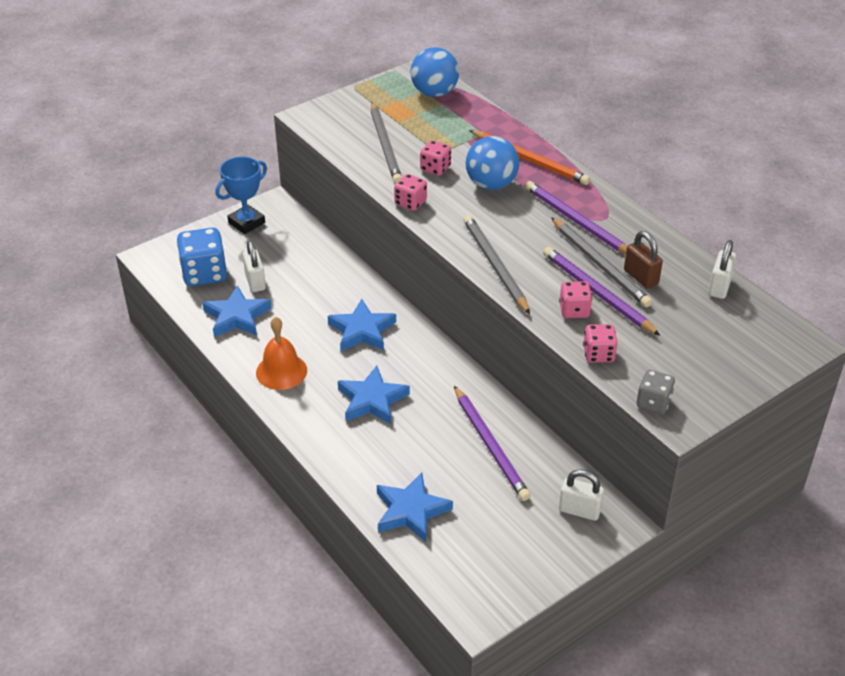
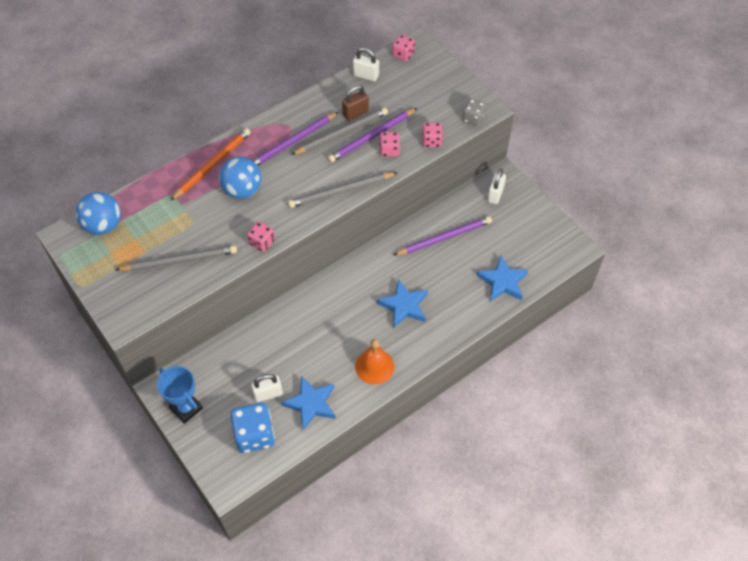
camera: 90 degrees left, 15 degrees up
(362, 330) = (331, 314): blue star -> none
(435, 168) = (217, 226): pink dice -> pink dice (403, 54)

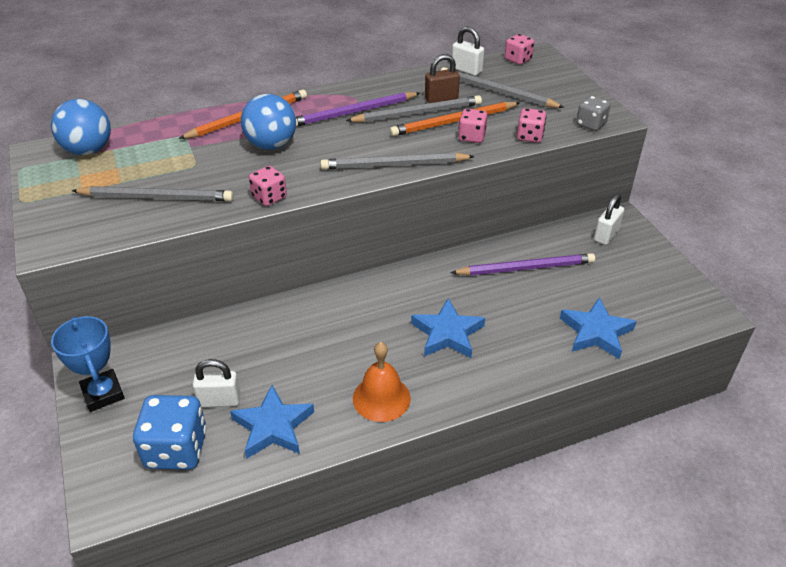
camera: 15 degrees right, 15 degrees down
(372, 137) = (454, 122): purple pencil -> orange pencil
(396, 96) = (497, 92): none -> grey pencil

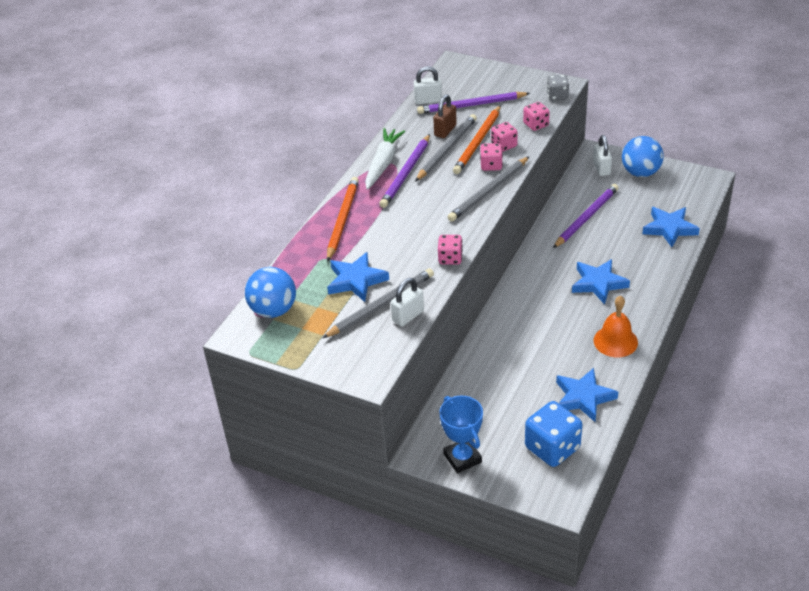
camera: 40 degrees left, 0 degrees up
(103, 393) = (462, 458): blue trophy -> blue trophy turned 45 degrees clockwise
(175, 167) = (356, 280): none -> blue star
(219, 400) = (534, 409): white padlock -> white padlock (408, 316)
(271, 145) = (392, 227): blue ball -> blue ball (640, 173)
(349, 96) = (383, 163): none -> white carrot
(497, 92) = (471, 105): grey pencil -> purple pencil
(518, 59) = (448, 74): pink dice -> pink dice (491, 165)

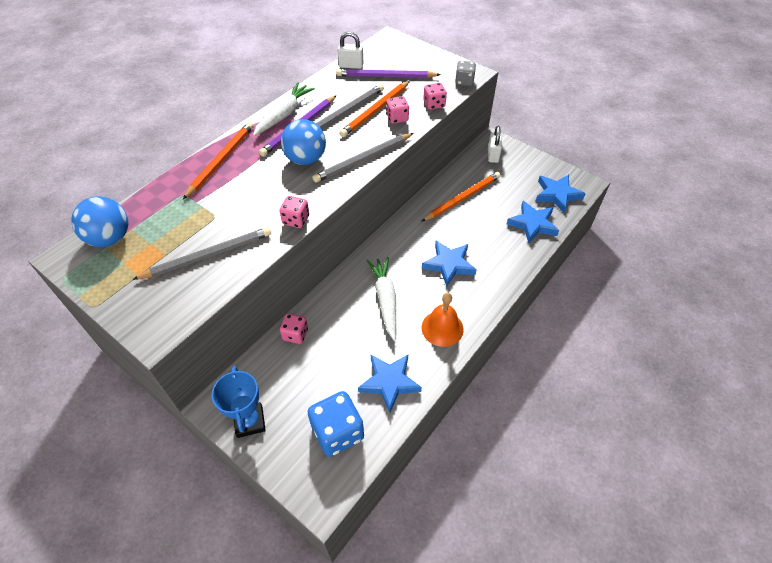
camera: 10 degrees right, 10 degrees up
(356, 280) = (200, 224): blue star -> blue star (557, 195)
(408, 316) = (226, 273): white padlock -> none
(445, 130) = (352, 95): brown padlock -> none
(491, 165) = (377, 135): pink dice -> pink dice (295, 334)
(547, 328) = (385, 300): none -> white carrot
(586, 218) = (462, 198): purple pencil -> orange pencil
(640, 173) = (525, 166): blue ball -> blue ball (306, 159)

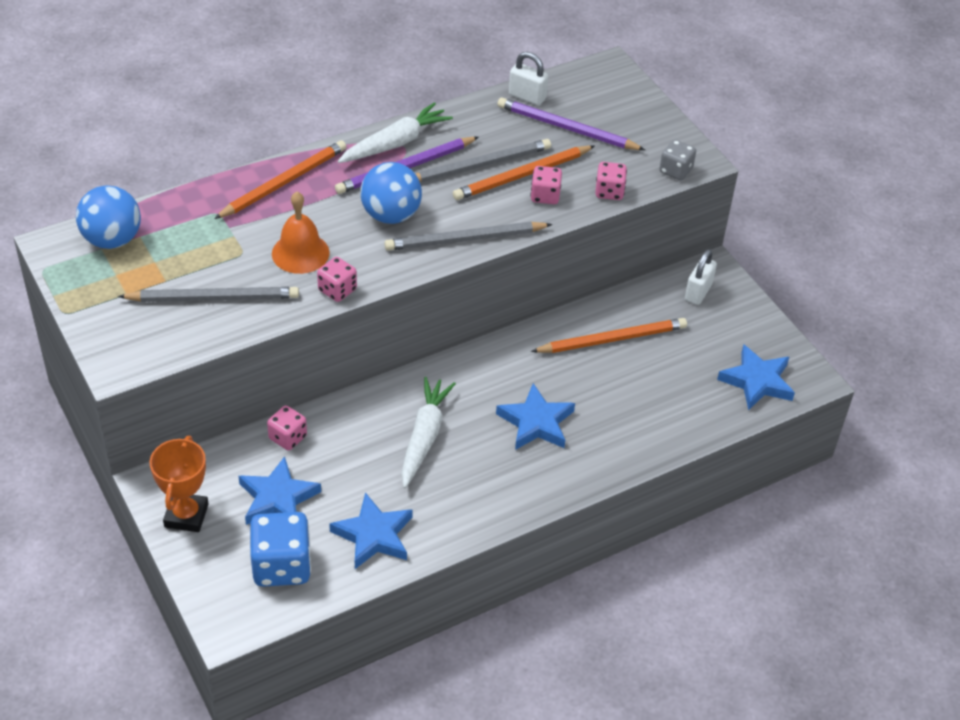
camera: 20 degrees right, 5 degrees down
(250, 421) = (186, 515): blue trophy -> orange trophy
(442, 328) = (478, 498): orange bell -> orange bell (300, 253)
(532, 224) = (691, 410): blue star -> blue star (277, 498)

